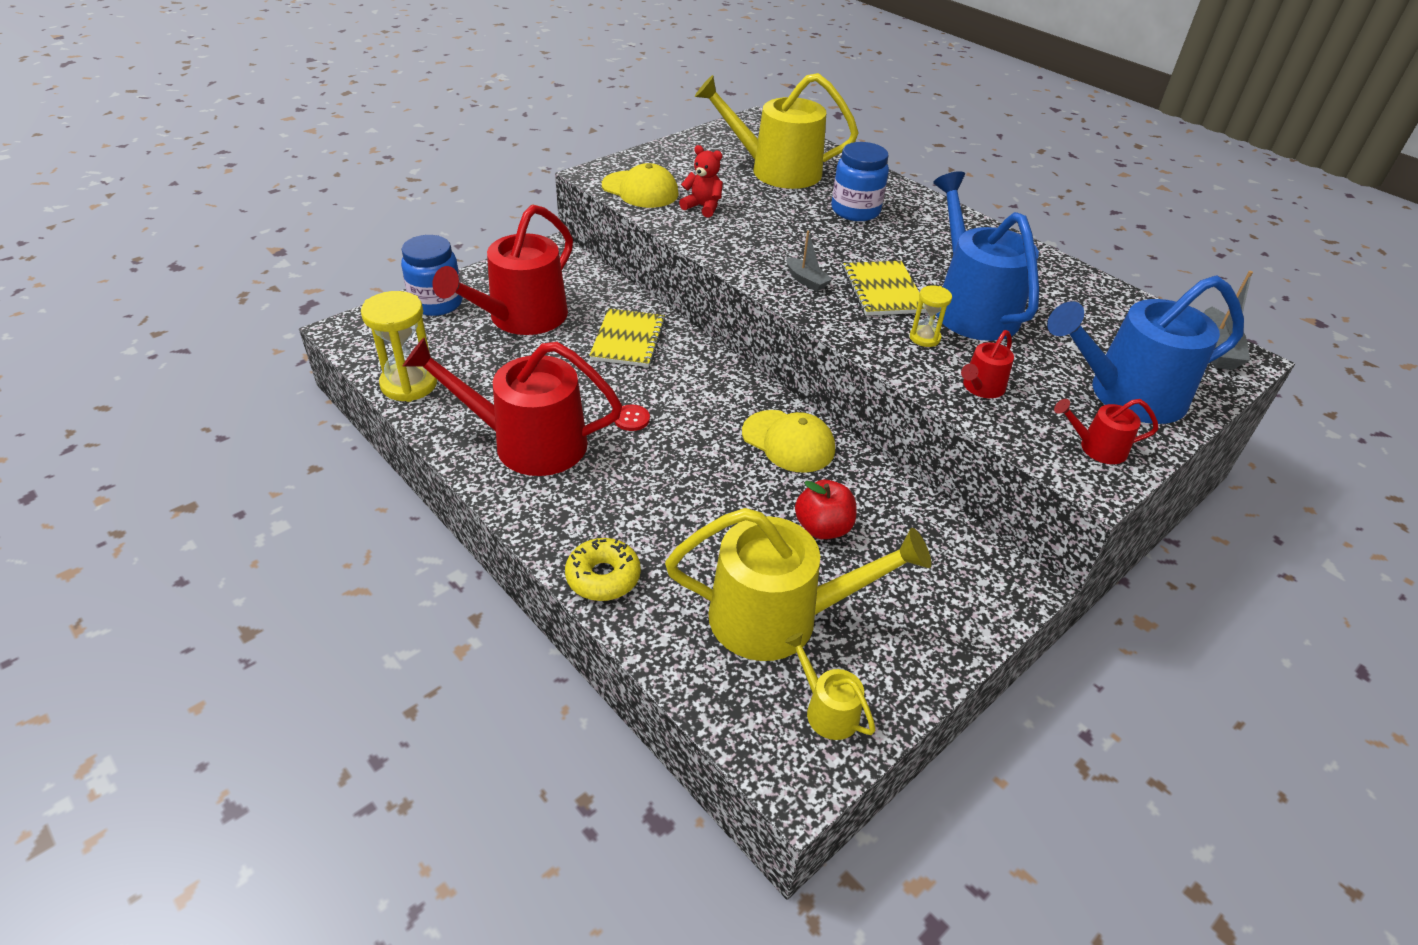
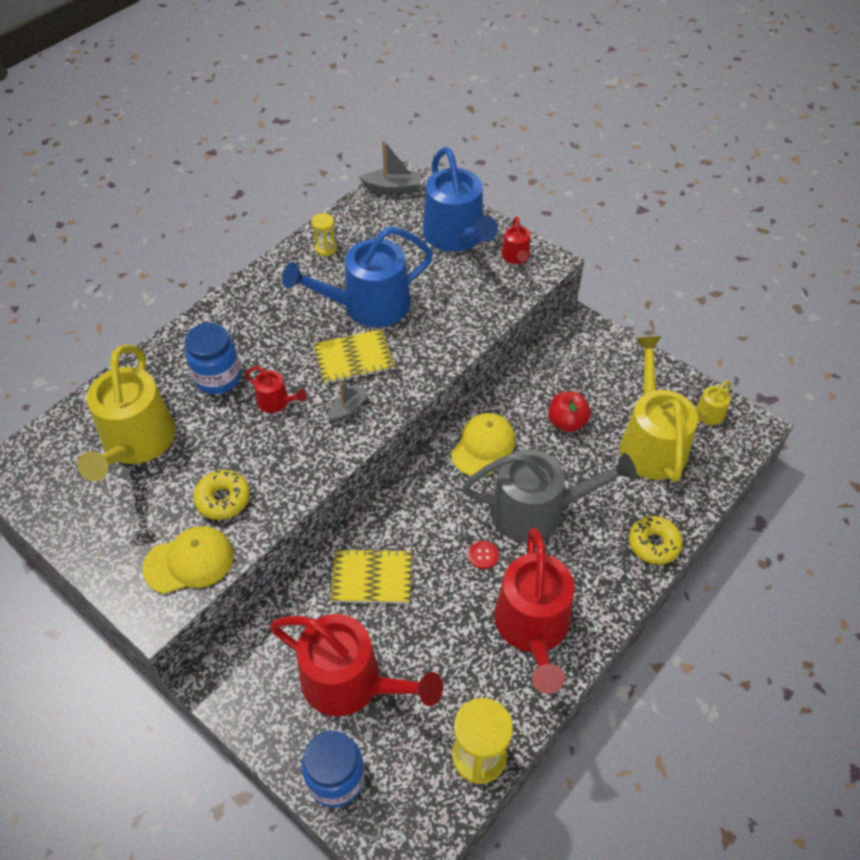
camera: 95 degrees left, 10 degrees up
(640, 190) = (189, 561): yellow cap -> yellow cap turned 45 degrees clockwise
(682, 472) = (536, 511): none -> grey watering can
(703, 207) = (223, 499): red teddy bear -> yellow donut
(924, 338) = (416, 334): yellow hourglass -> yellow hourglass (326, 248)
(981, 387) = (469, 306): red watering can -> red watering can (276, 402)

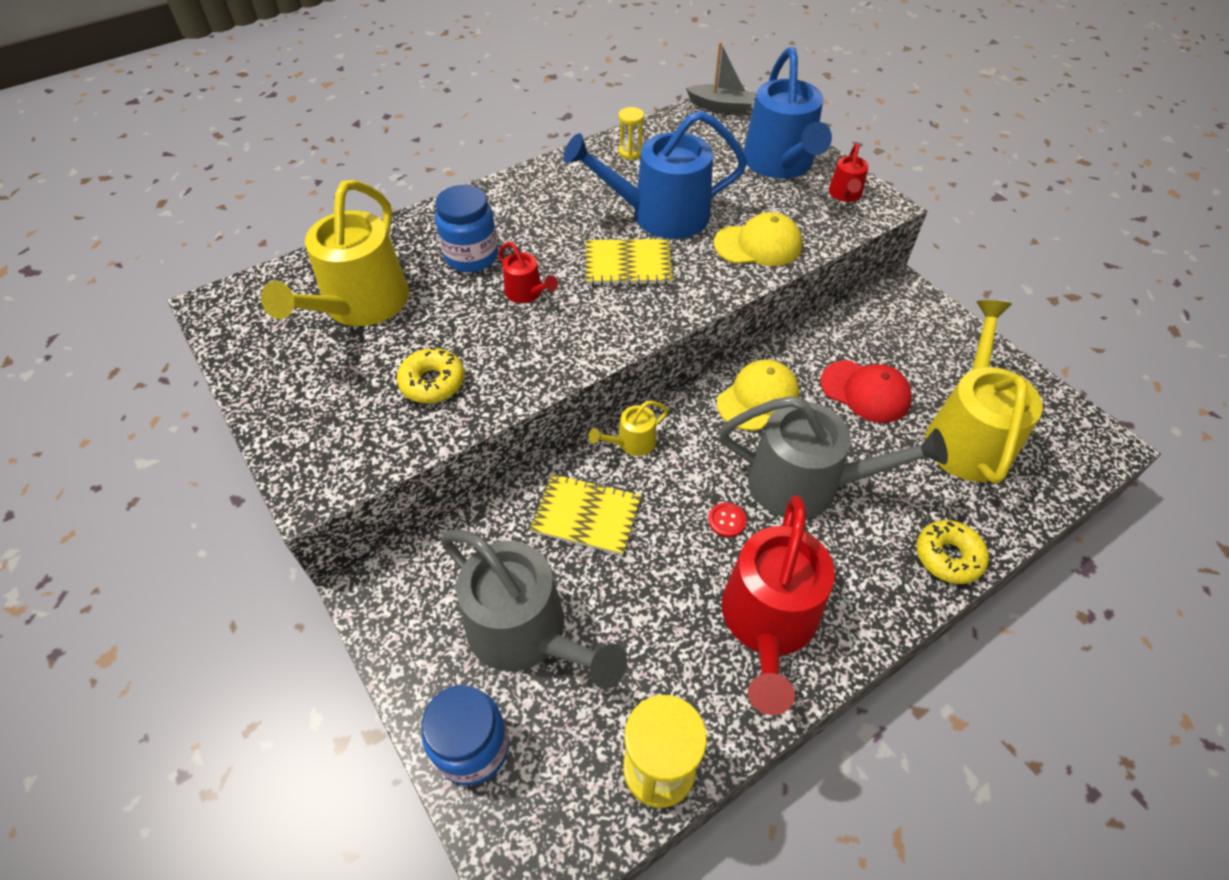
camera: 15 degrees right, 0 degrees up
(189, 561) = (370, 442): yellow cap -> yellow cap (758, 245)
(348, 409) = (605, 315): grey boat -> none
(350, 682) = (525, 632): red watering can -> grey watering can
(566, 422) = (865, 391): red apple -> red cap
(707, 415) = (1046, 419): yellow watering can -> yellow watering can (632, 442)

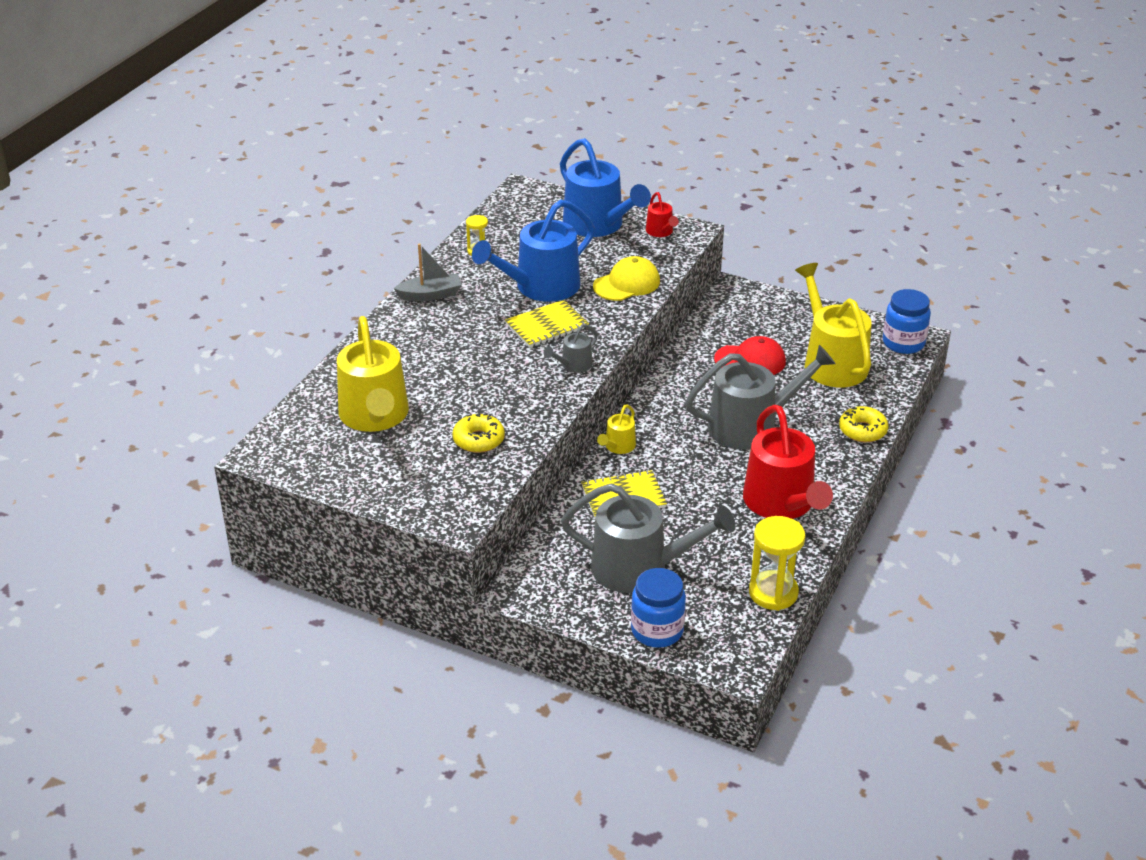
camera: 30 degrees left, 15 degrees down
(471, 256) = (426, 359): blue jar -> blue jar (903, 343)
(526, 293) = (490, 367): red watering can -> none
(616, 327) = (573, 365): none -> grey watering can
(721, 107) = (519, 197): grey boat -> grey boat (430, 295)
(727, 520) = (716, 464): red button -> none
(758, 397) = (682, 390): yellow cap -> none

